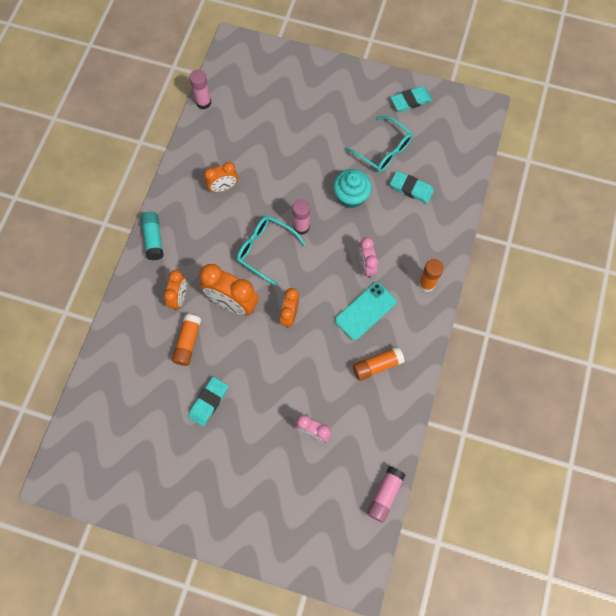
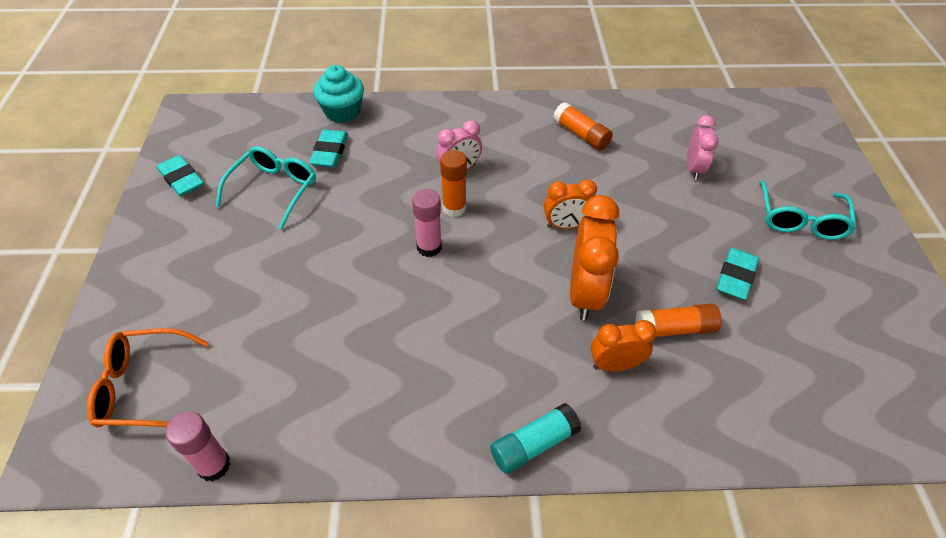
camera: 110 degrees left, 20 degrees down
(208, 402) = (735, 277): turquoise eraser -> turquoise eraser turned 75 degrees counterclockwise
(223, 187) = (394, 368): orange clock -> none
(258, 77) = (143, 387): none -> orange glasses
(265, 250) = (483, 279): turquoise glasses -> turquoise glasses (800, 220)
(351, 196) = (360, 206): turquoise cupcake -> turquoise cupcake (342, 112)
(365, 311) = (520, 157): turquoise phone -> none
(384, 495) = (712, 102): pink glue stick -> none
(426, 284) = (459, 116): orange glue stick -> orange glue stick (454, 208)

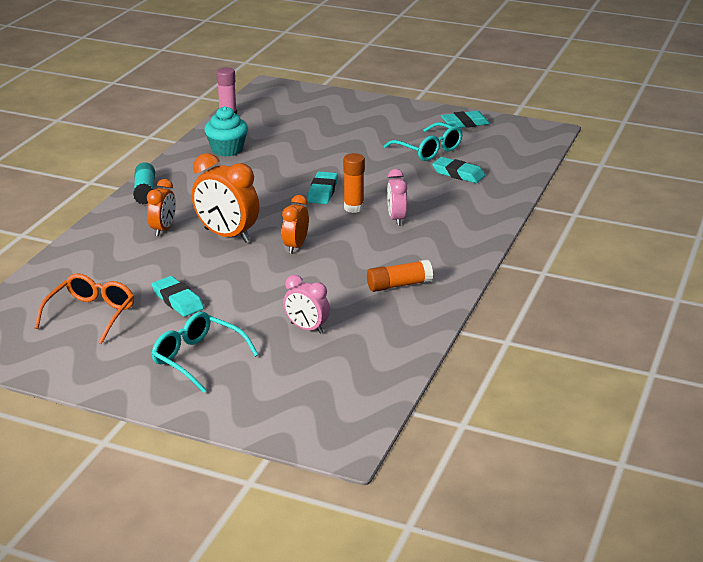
camera: 115 degrees right, 20 degrees down
(143, 387) = (294, 104): orange glasses -> orange glasses (91, 314)
(342, 112) = (509, 186): turquoise cupcake -> turquoise cupcake (227, 150)
(429, 247) = (322, 191): pink glue stick -> turquoise eraser
(675, 329) = (164, 259): orange glue stick -> none

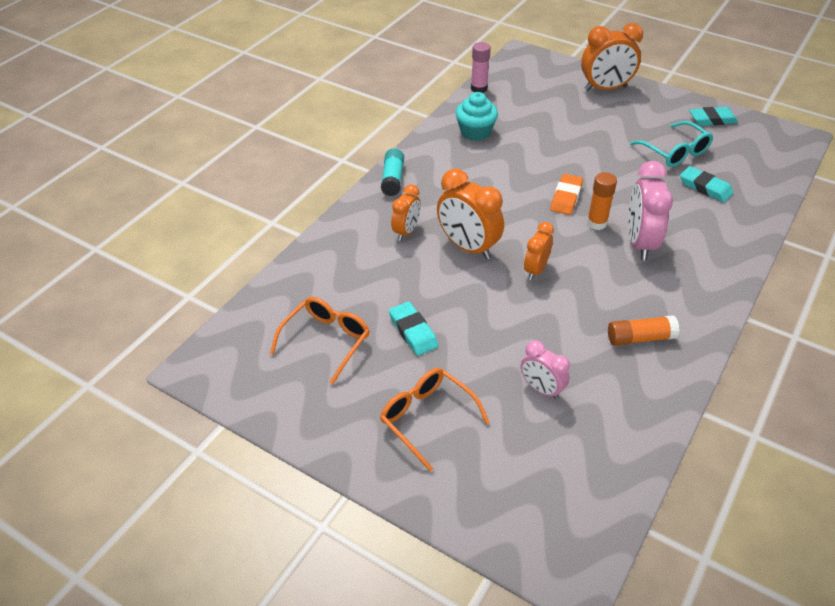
camera: 10 degrees right, 15 degrees up
(197, 358) = (426, 418): turquoise glasses -> orange glasses
(322, 191) = (566, 197): turquoise eraser -> orange eraser
(358, 107) = (605, 88): none -> orange clock
(396, 219) = (640, 243): pink clock -> pink clock, size x1.67

